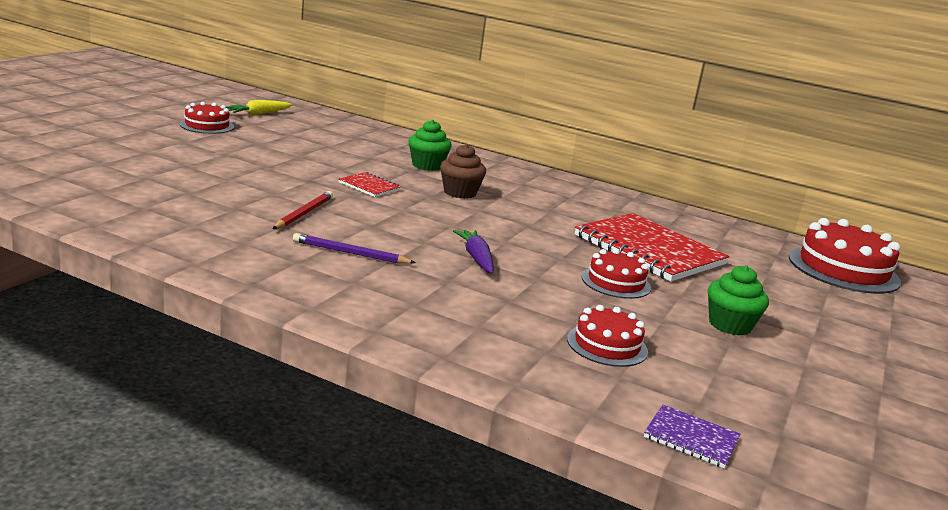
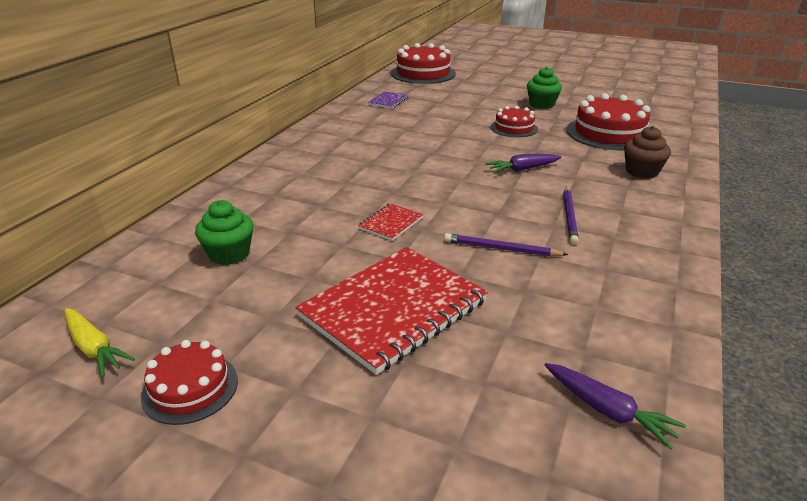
camera: 90 degrees left, 10 degrees up
(84, 200) = (608, 411): none -> purple carrot
(304, 213) = (501, 249): red pencil -> purple pencil
(427, 165) = (298, 198): green cupcake -> green cupcake (229, 254)
(460, 192) = (373, 180): brown cupcake -> brown cupcake (642, 172)
(607, 345) = (609, 133): red cake -> red cake, size x1.74
(648, 250) = (444, 117): red notebook -> red notebook (393, 309)
(691, 438) = (681, 120): purple notebook -> purple notebook (388, 101)

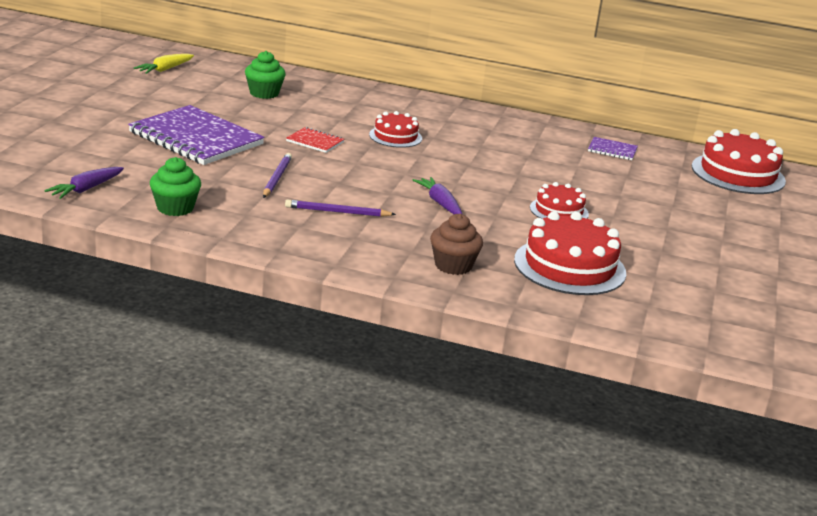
camera: 80 degrees right, 5 degrees down
(190, 388) = (128, 91): red cake -> red cake (395, 136)
(393, 309) = (196, 138): red notebook -> purple notebook
(541, 104) = (657, 237): green cupcake -> green cupcake (175, 208)

